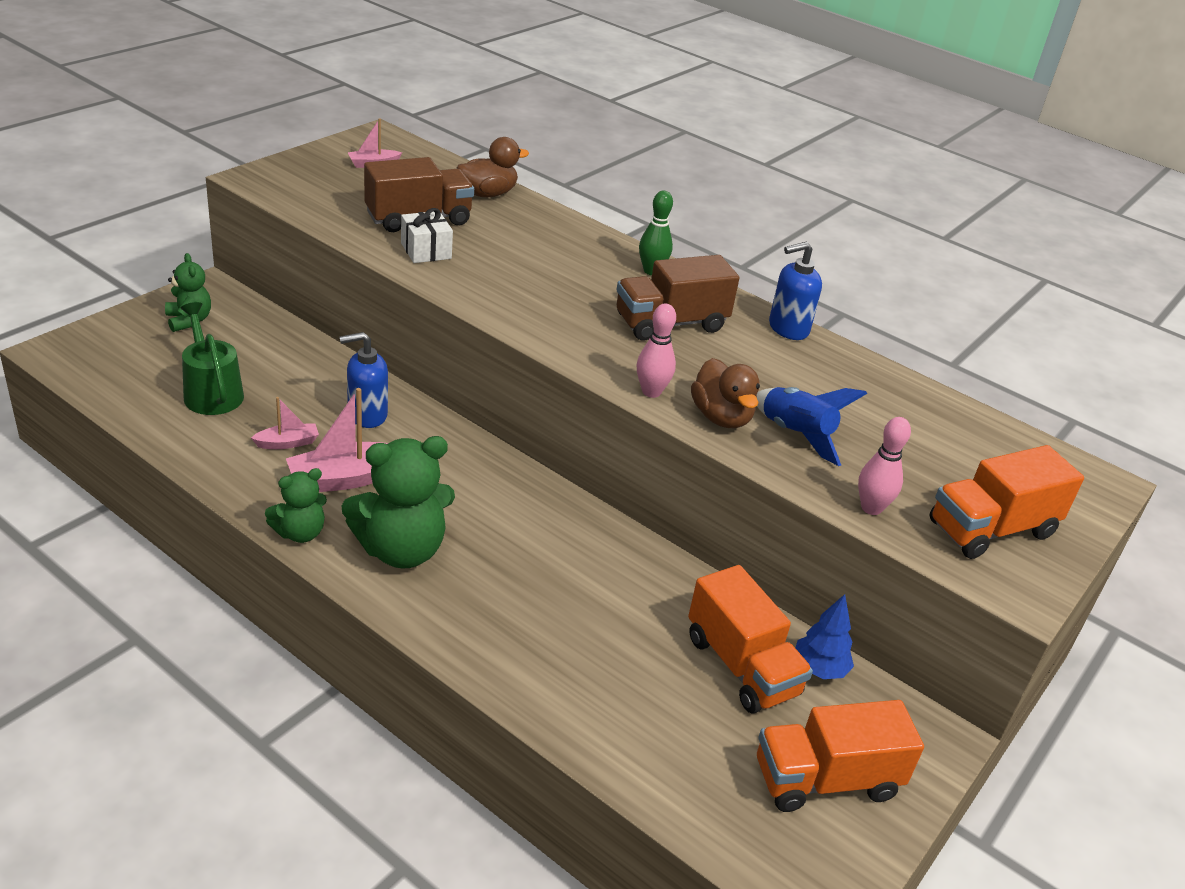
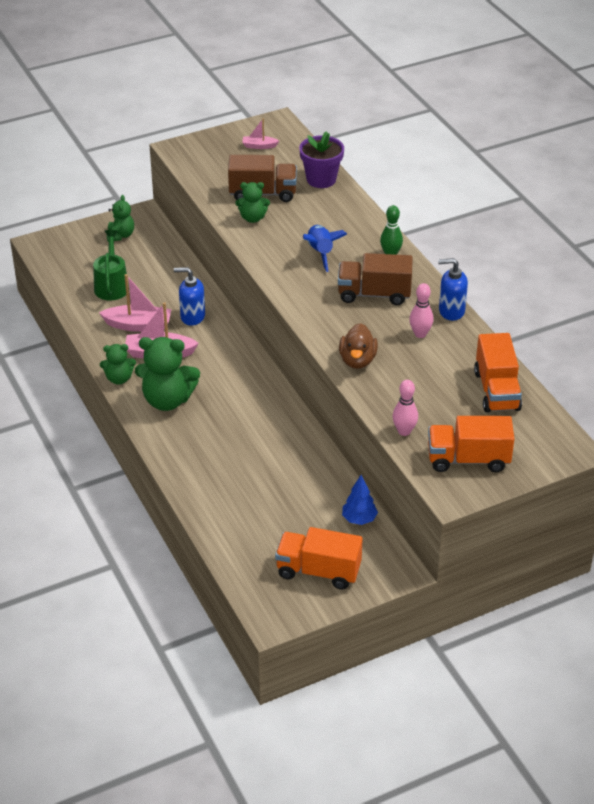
camera: 30 degrees right, 5 degrees up
(288, 443) = (138, 325): pink boat -> pink boat, size x1.82
(426, 251) = (253, 218): white gift -> green teddy bear
(488, 194) = (321, 179): brown duck -> purple flower pot
(651, 392) = (327, 336): pink bowling pin -> pink bowling pin (420, 334)
(741, 666) = (315, 506): orange truck -> orange truck (496, 390)
(796, 435) = (395, 380): blue rocket -> blue rocket (320, 253)

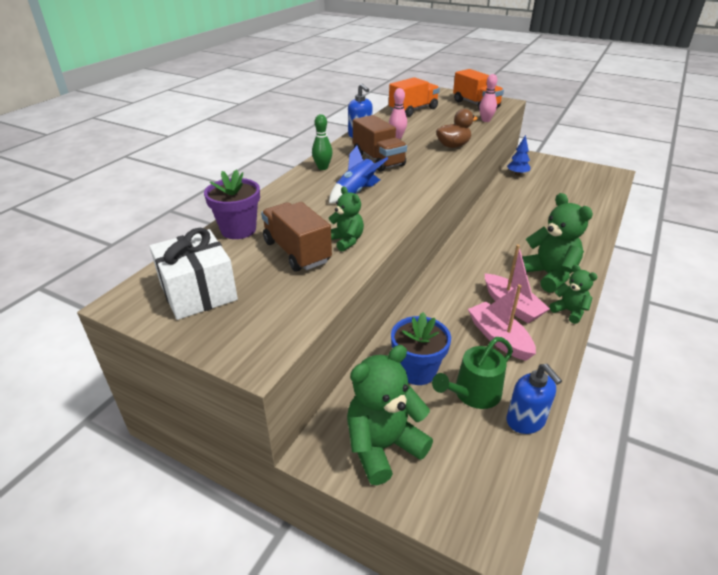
camera: 125 degrees left, 5 degrees down
(120, 235) = (383, 446): green teddy bear -> green teddy bear, size x1.78
(155, 274) = (417, 371): none -> blue flower pot
(192, 316) = (446, 311): blue soap dispenser -> blue soap dispenser (525, 421)
(259, 146) = (198, 292): pink boat -> white gift
(318, 571) = (567, 173): orange truck -> none

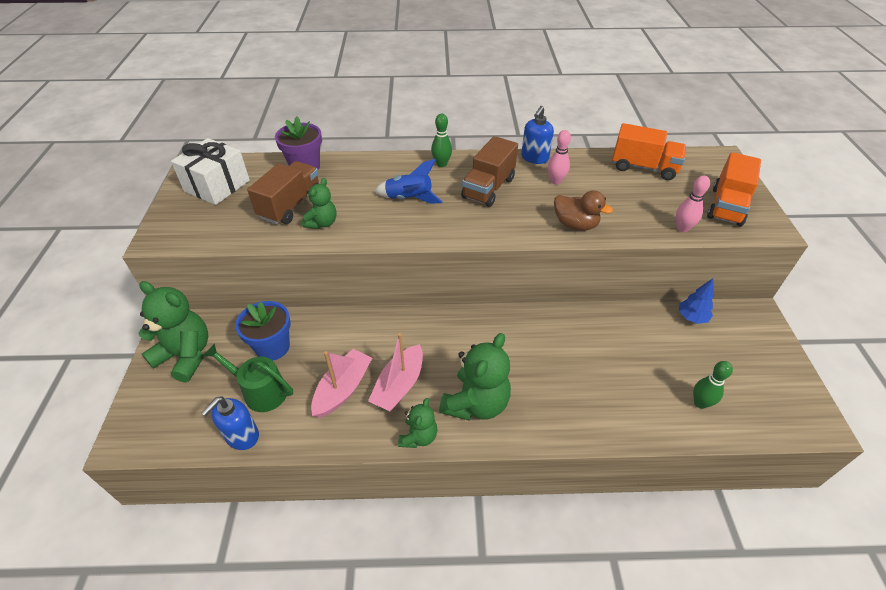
camera: 60 degrees right, 10 degrees up
(586, 197) = (700, 403): none -> green bowling pin

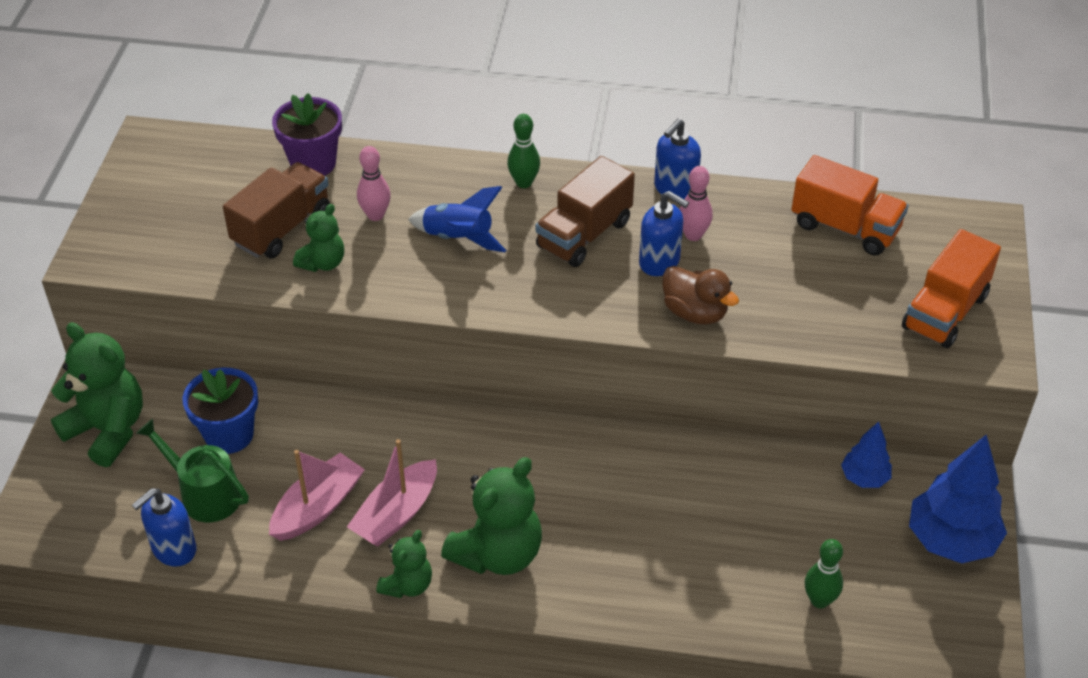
camera: 10 degrees right, 0 degrees up
(217, 186) = (179, 181): white gift -> none
(541, 198) = (660, 262): none -> blue soap dispenser
(682, 228) = (856, 339): pink bowling pin -> pink bowling pin (375, 215)
(762, 350) = (951, 541): none -> blue tree

